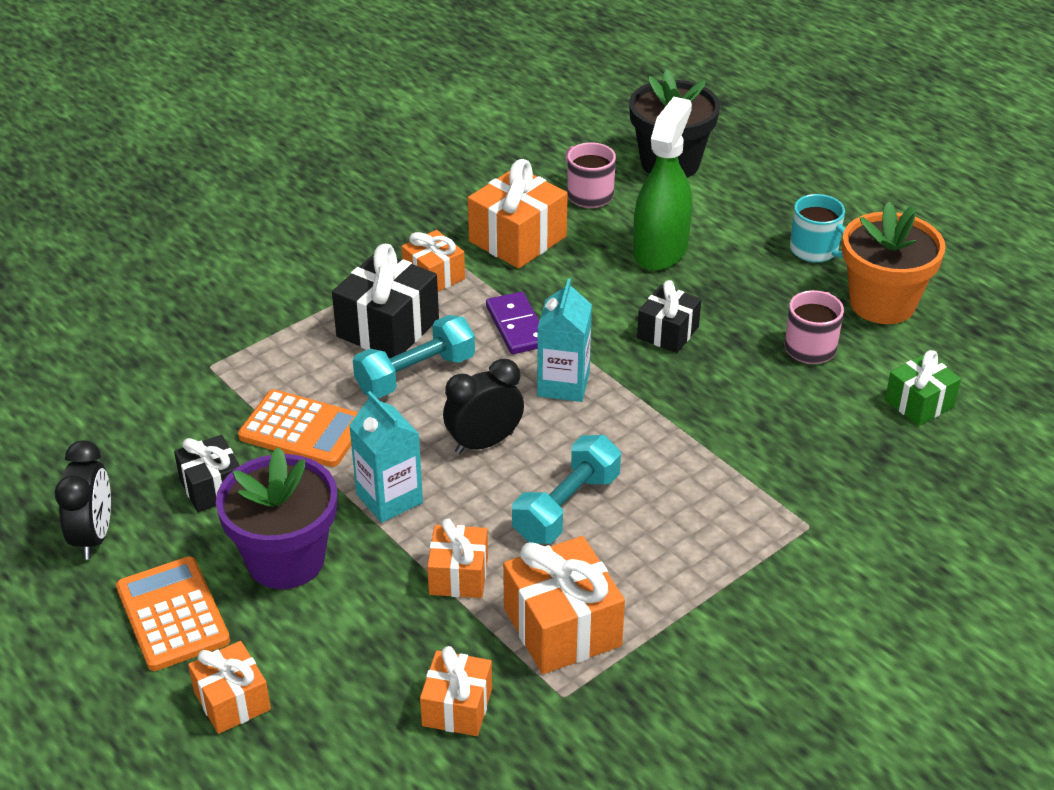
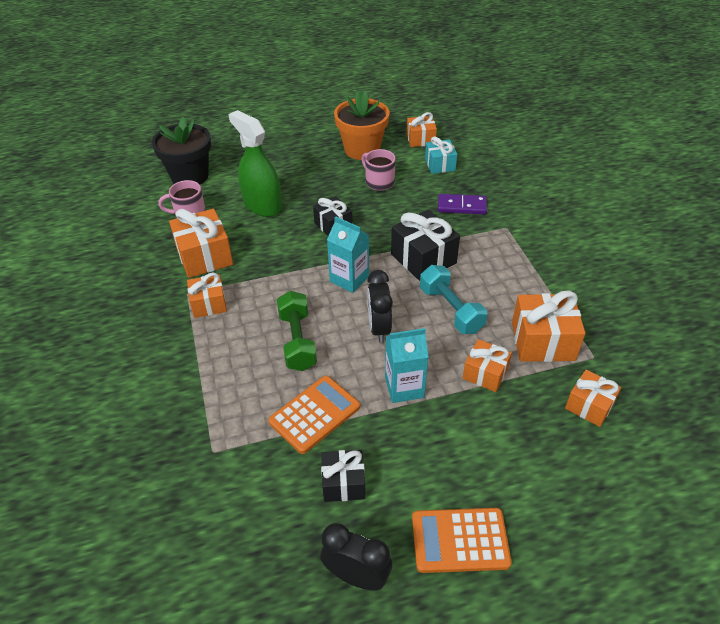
camera: 65 degrees left, 5 degrees up
(232, 701) = (552, 523): orange gift -> orange gift (420, 139)
(286, 560) = (435, 458): purple flower pot -> none
(387, 328) = (243, 341): black gift -> black gift (423, 259)
(415, 374) = (297, 341): turquoise dumbbell -> green dumbbell
(517, 326) = (285, 282): purple domino -> purple domino (462, 206)
(815, 250) = (306, 155): turquoise mug -> none
(919, 403) = (440, 165): green gift -> turquoise gift

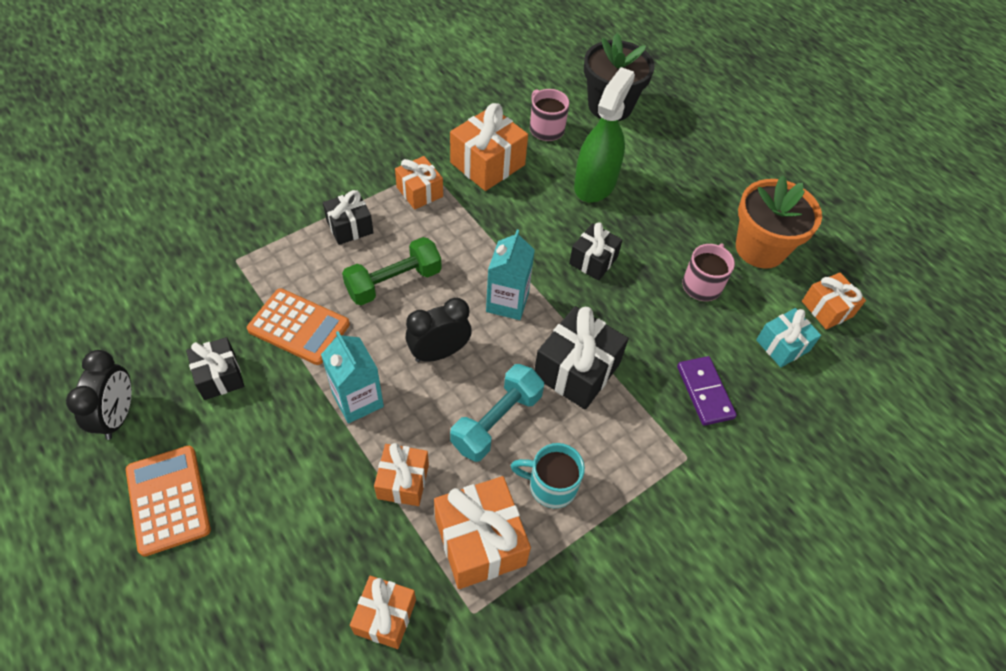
camera: 65 degrees right, 10 degrees up
(221, 358) = (350, 227): none -> black gift
(509, 295) = (551, 485): none -> turquoise mug

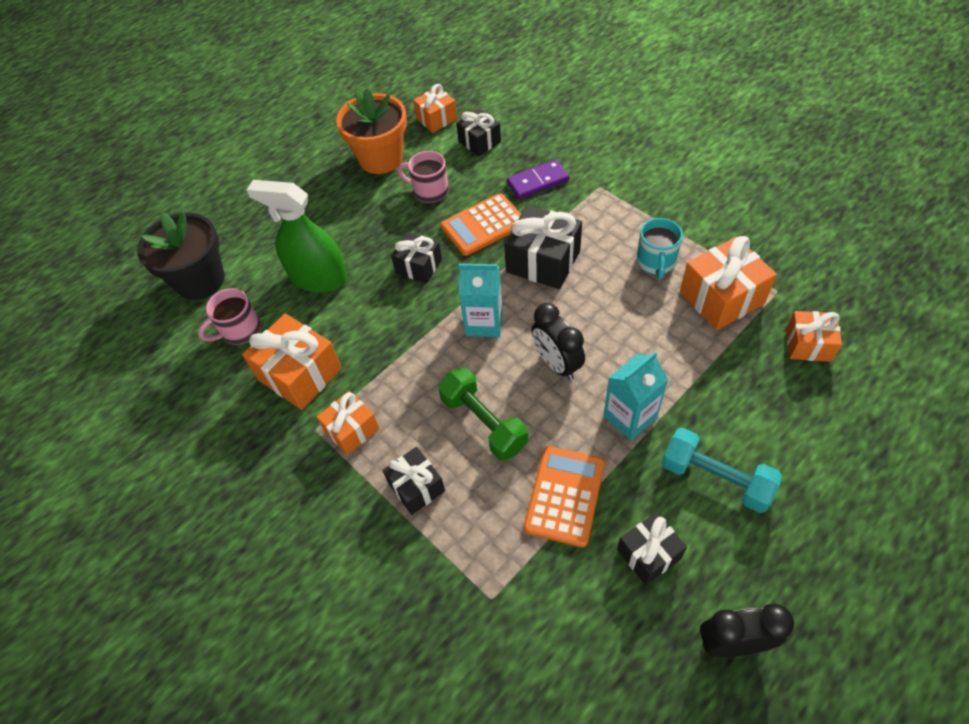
camera: 90 degrees left, 0 degrees up
(168, 500) = (795, 548): orange calculator -> orange calculator (483, 225)
(403, 481) = (694, 360): orange gift -> none
(497, 421) = (612, 307): turquoise dumbbell -> turquoise dumbbell (715, 478)
(782, 345) = (479, 141): turquoise gift -> black gift

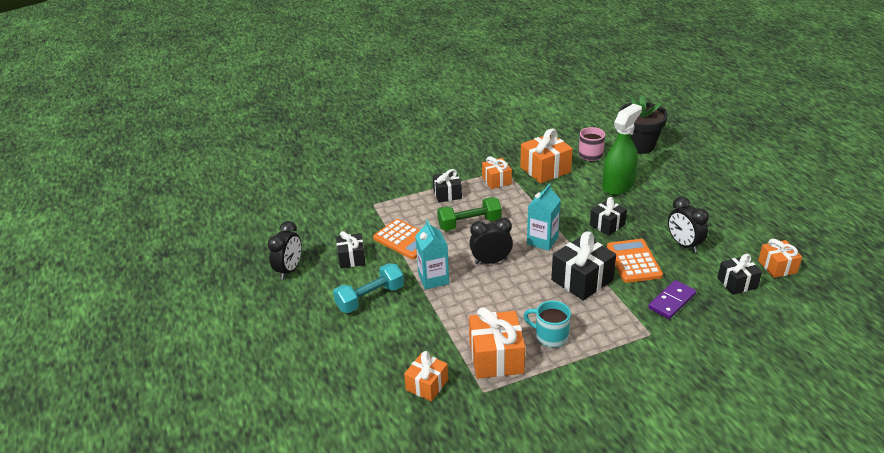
camera: 110 degrees right, 20 degrees down
(381, 158) = (733, 229): orange flower pot -> none
(429, 191) = (684, 244): pink mug -> black clock
(537, 181) = (672, 301): purple domino -> purple domino turned 45 degrees clockwise

